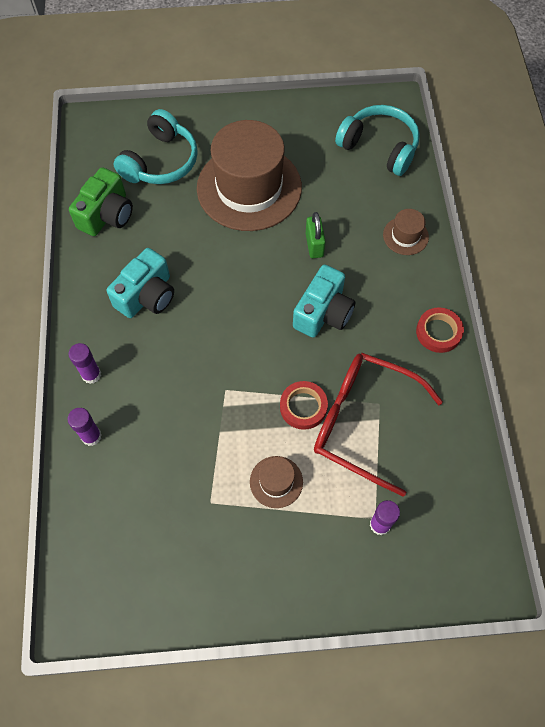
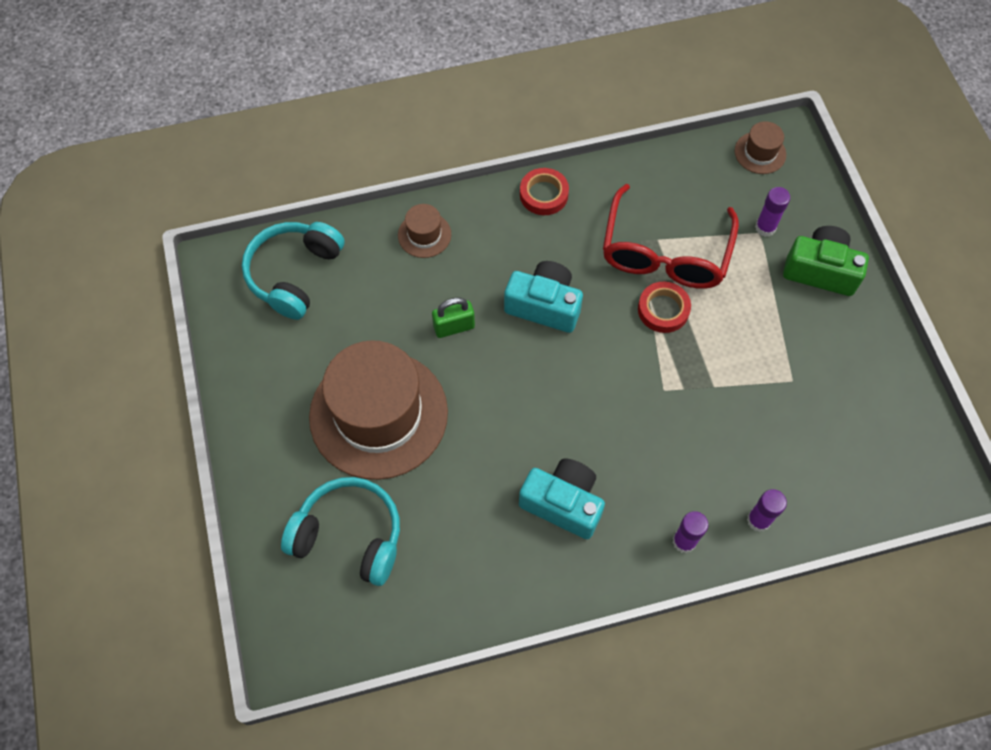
camera: 100 degrees left, 0 degrees up
(107, 215) = (449, 586): green camera -> green camera (820, 270)
(276, 482) = (752, 323): brown hat -> brown hat (760, 153)

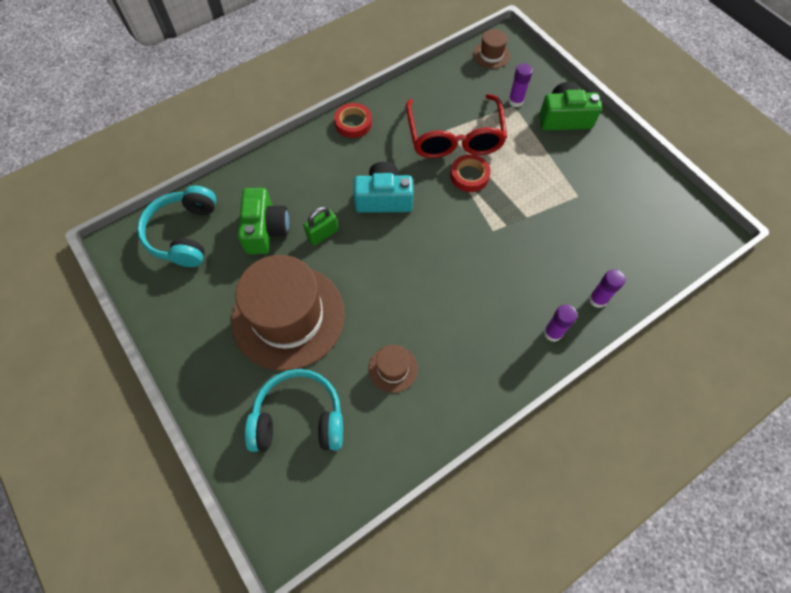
camera: 20 degrees left, 0 degrees up
(389, 300) = (265, 230): none -> green camera
(424, 235) = (275, 176): brown hat -> brown hat (393, 368)
(563, 503) = (454, 335): turquoise camera -> none

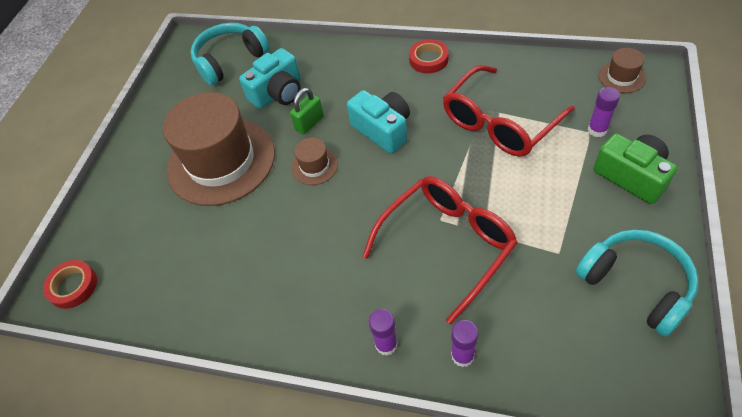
camera: 55 degrees right, 10 degrees down
(265, 230) = (278, 93): green camera -> turquoise camera
(299, 418) = (146, 232): turquoise headphones -> turquoise headphones (636, 285)
(322, 234) = (309, 123): green padlock -> green padlock turned 60 degrees counterclockwise
(393, 368) = (238, 255): brown hat -> brown hat (314, 166)
(469, 176) = (474, 162): red tape -> red tape (73, 286)
(515, 242) = (447, 244): none -> red glasses

